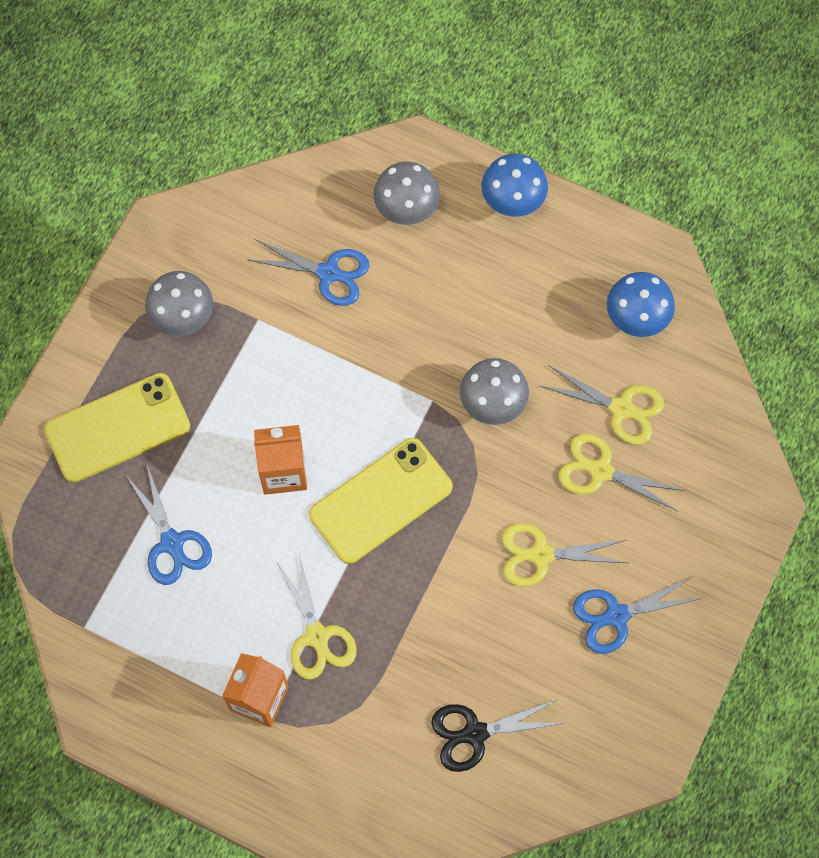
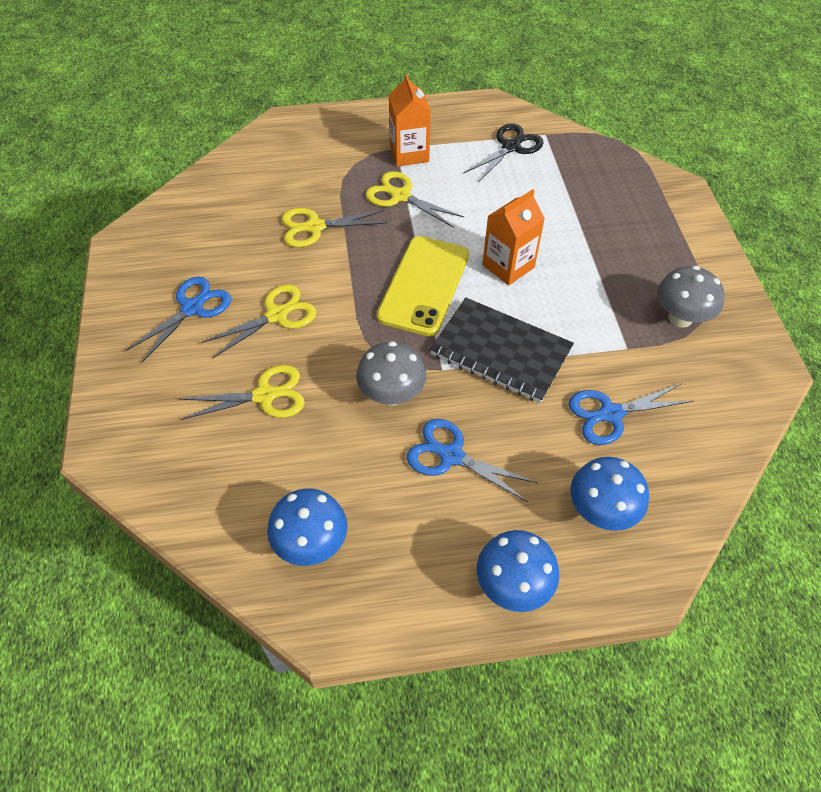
camera: 145 degrees right, 15 degrees down
(118, 428) = (642, 231): yellow phone -> none
(172, 542) = (539, 194): blue scissors -> blue scissors (451, 456)
(368, 385) = (501, 351): none -> black notebook
(406, 209) = (601, 511): grey mushroom -> blue mushroom
(475, 733) = (255, 200): black scissors -> black scissors (510, 147)
(621, 408) = (277, 454): yellow scissors -> yellow scissors (315, 227)

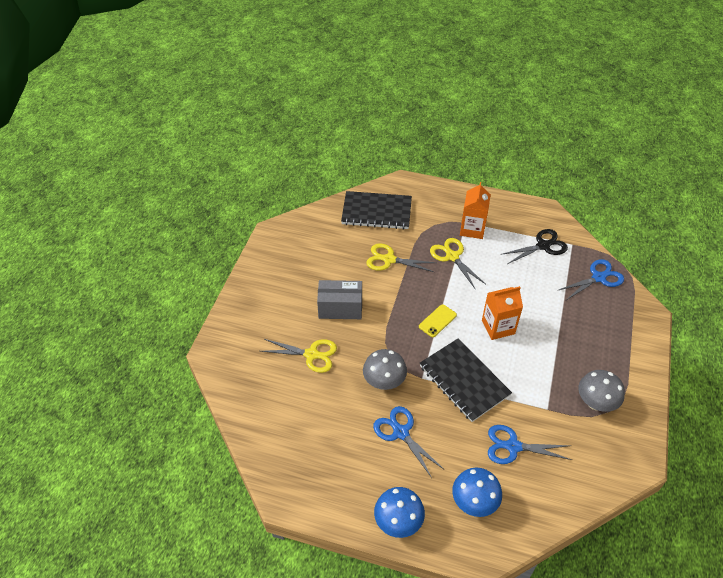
camera: 25 degrees right, 5 degrees down
(192, 308) = (294, 286): blue scissors -> blue scissors (598, 278)
(265, 170) = (376, 212): none -> black notebook
(276, 315) = (340, 308): yellow scissors -> grey box
(311, 543) = (298, 450): blue mushroom -> none
(423, 285) = (437, 321): yellow phone -> yellow phone, size x0.49

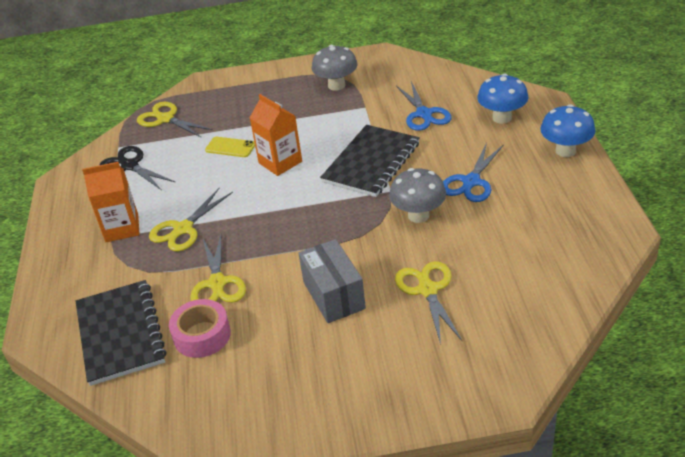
camera: 110 degrees left, 10 degrees down
(351, 243) = (202, 335): none -> pink tape
(437, 321) = (300, 206): yellow phone -> yellow phone (230, 147)
(598, 278) = (165, 119): blue scissors -> yellow scissors

